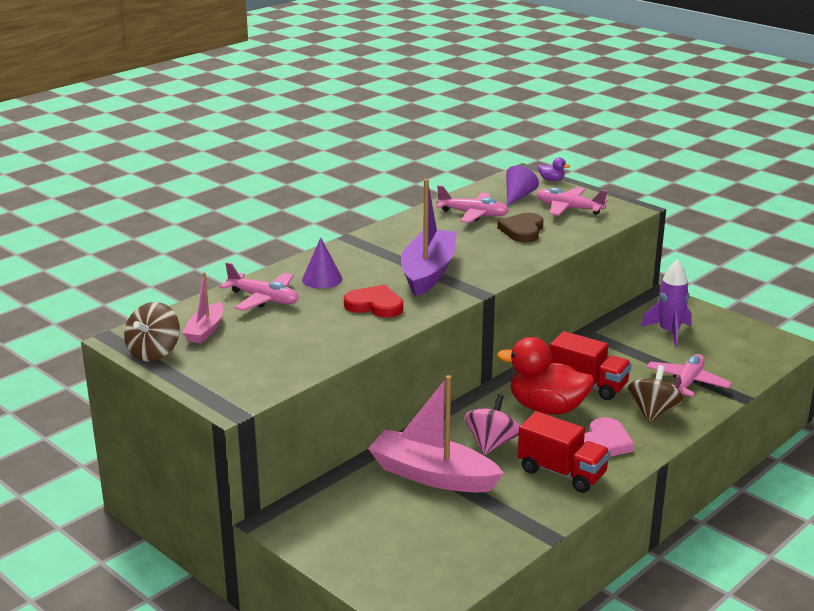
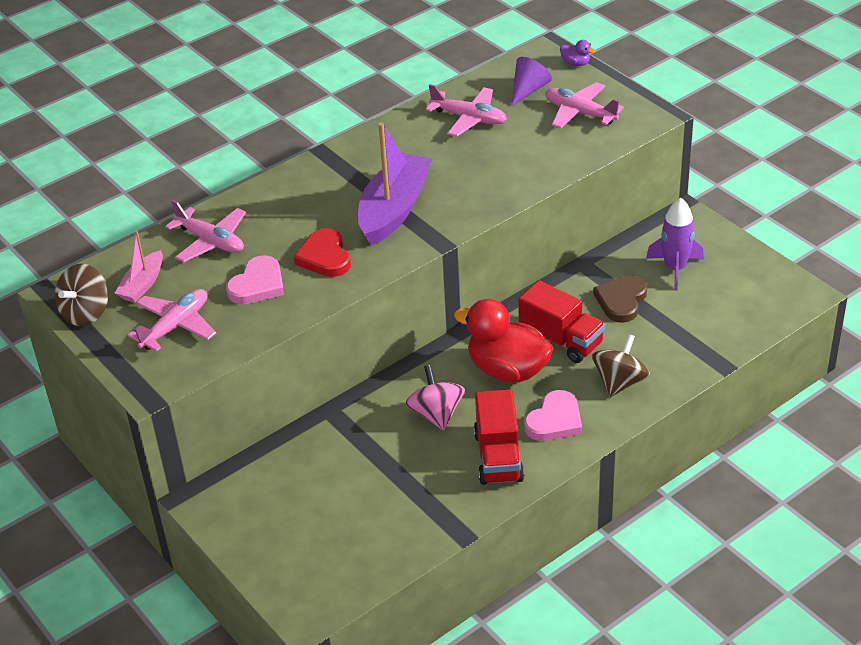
camera: 10 degrees right, 15 degrees up
(317, 326) = (258, 285): none -> pink heart
(322, 279) = (278, 214): purple cone -> none
(375, 305) = (325, 257): red heart -> red heart turned 135 degrees counterclockwise
(432, 475) = (365, 451): pink boat -> none
(491, 443) = (436, 414): pink spinning top -> pink spinning top turned 45 degrees counterclockwise
(522, 230) = (516, 147): brown heart -> brown heart (621, 301)
(562, 472) = (498, 457): red truck -> red truck turned 45 degrees clockwise
(687, 383) = (670, 343): pink plane -> pink plane (176, 326)

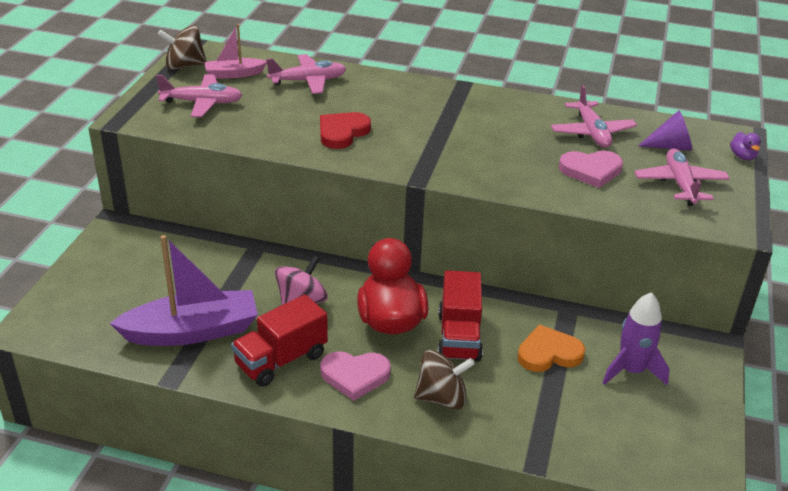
camera: 50 degrees right, 5 degrees down
(211, 241) = (308, 81): pink plane -> pink plane turned 105 degrees counterclockwise
(258, 285) = (280, 117): pink heart -> pink heart (591, 170)
(394, 209) = (434, 141): purple boat -> purple boat (192, 331)
(621, 301) = (548, 353): brown heart -> orange heart

